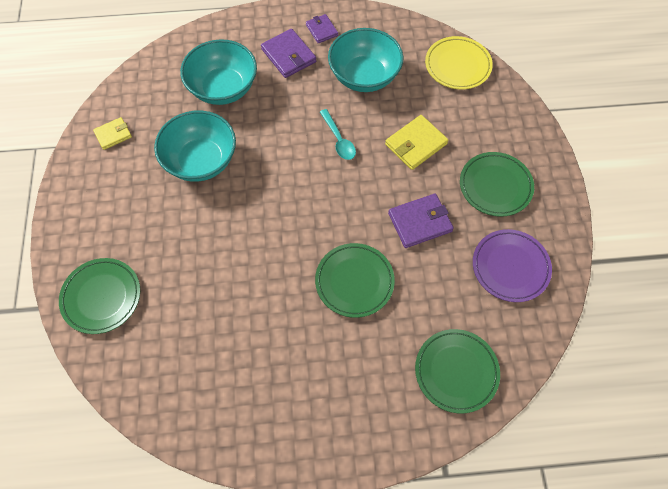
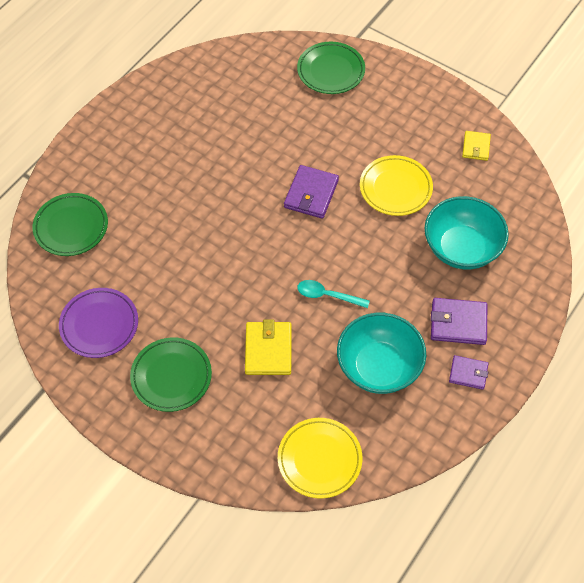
camera: 130 degrees right, 5 degrees down
(201, 161) = (395, 188): turquoise bowl -> yellow plate
(354, 281) = (195, 216): green plate -> none
(420, 222) = (196, 294): purple wallet -> purple wallet (311, 194)

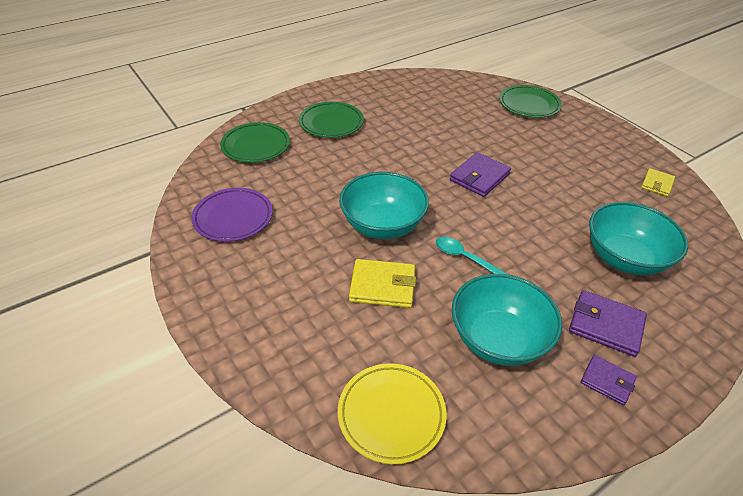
camera: 20 degrees right, 15 degrees down
(171, 376) = (273, 278): green plate -> green plate (331, 123)
(242, 285) = (382, 225): none -> turquoise bowl
(268, 350) = (382, 286): yellow wallet -> yellow wallet turned 75 degrees clockwise
(395, 188) = (565, 193): yellow plate -> none

